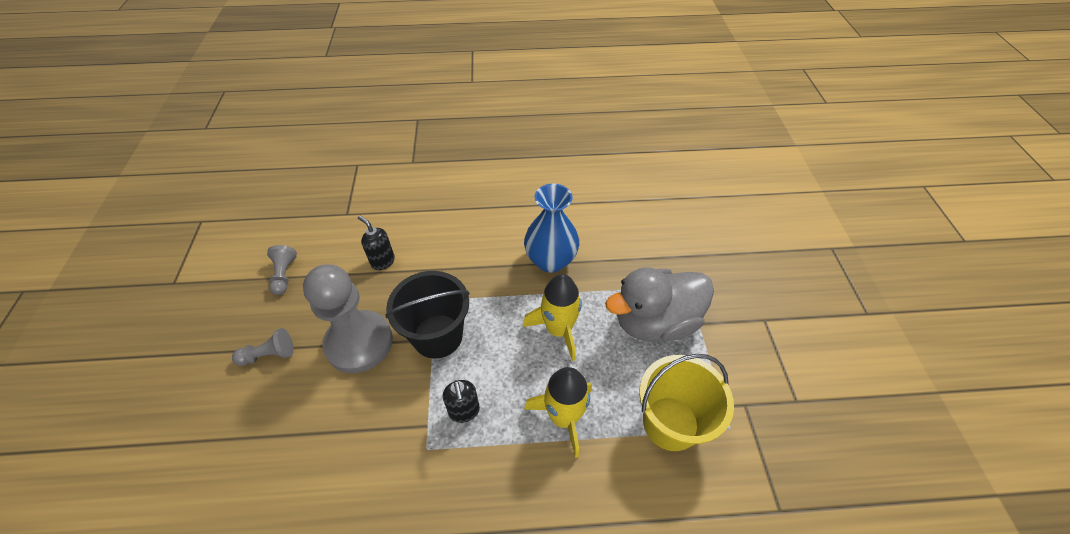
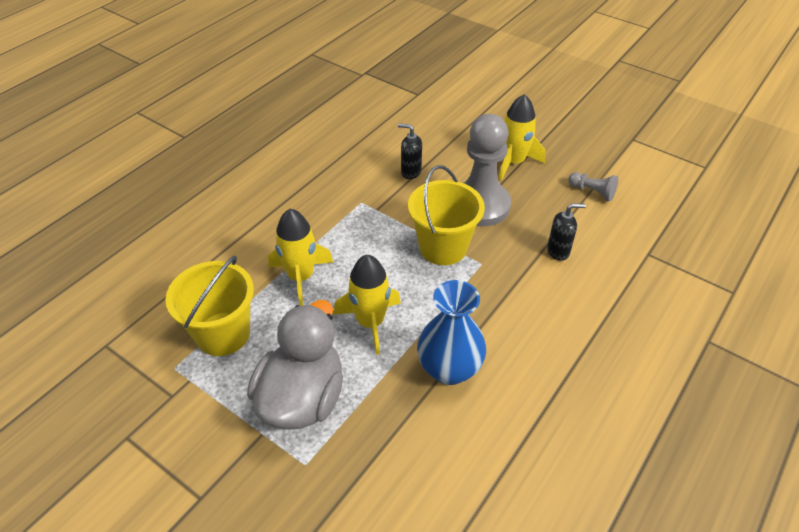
camera: 130 degrees right, 5 degrees down
(269, 355) = (513, 162): grey pawn -> yellow rocket
(437, 336) = (443, 247): black bucket -> yellow bucket
(464, 411) = (365, 230): black soap dispenser -> black soap dispenser (410, 172)

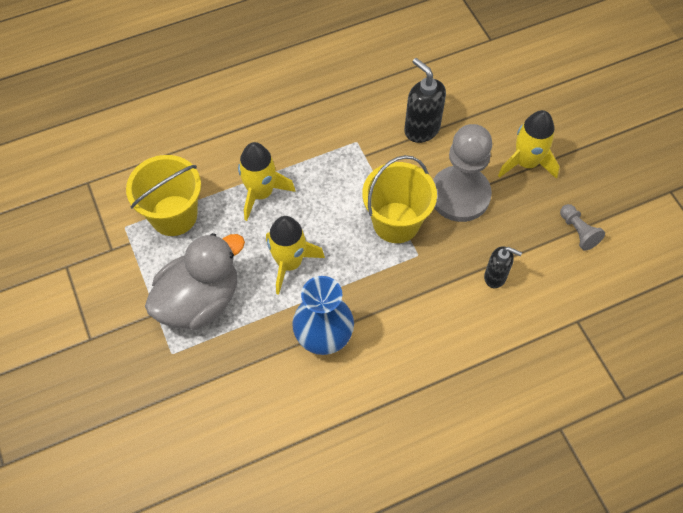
camera: 30 degrees right, 15 degrees up
(410, 172) = (421, 129): black soap dispenser -> black soap dispenser, size x1.55

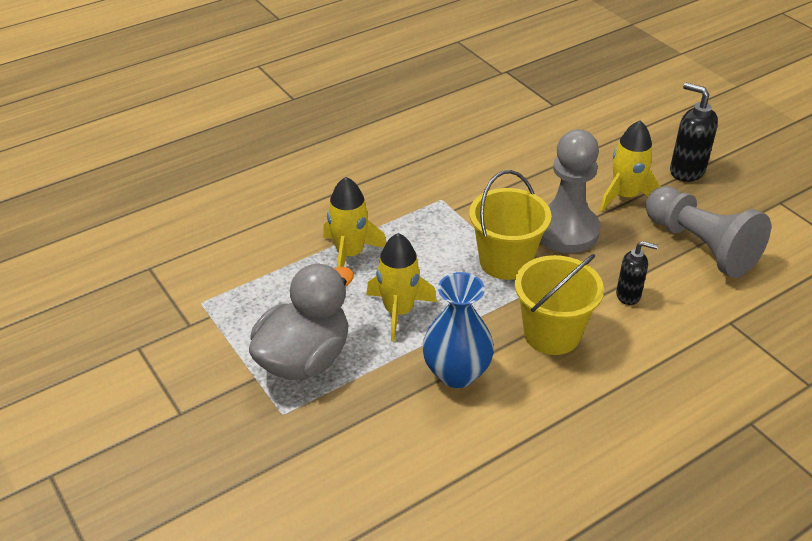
camera: 10 degrees left, 20 degrees down
(174, 215) = (256, 285): yellow bucket -> yellow bucket (552, 334)
(421, 129) = (507, 181): black soap dispenser -> black soap dispenser (686, 171)
(578, 231) = (700, 246): grey pawn -> grey pawn, size x2.27

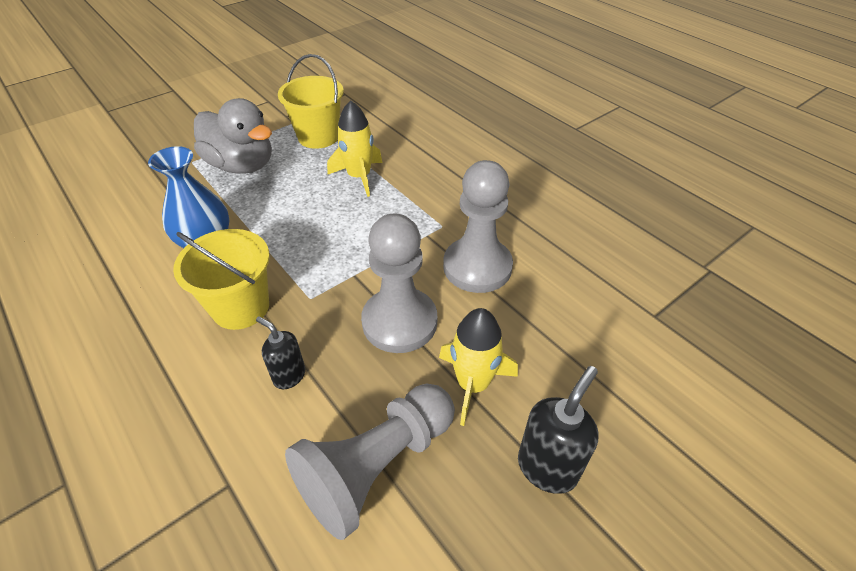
camera: 85 degrees right, 5 degrees up
(398, 311) = (286, 207): yellow rocket -> none
(499, 183) = (477, 267): none -> grey pawn
(505, 261) = (348, 273): yellow bucket -> yellow bucket (318, 137)
(628, 295) = (289, 376): black soap dispenser -> black soap dispenser turned 120 degrees clockwise

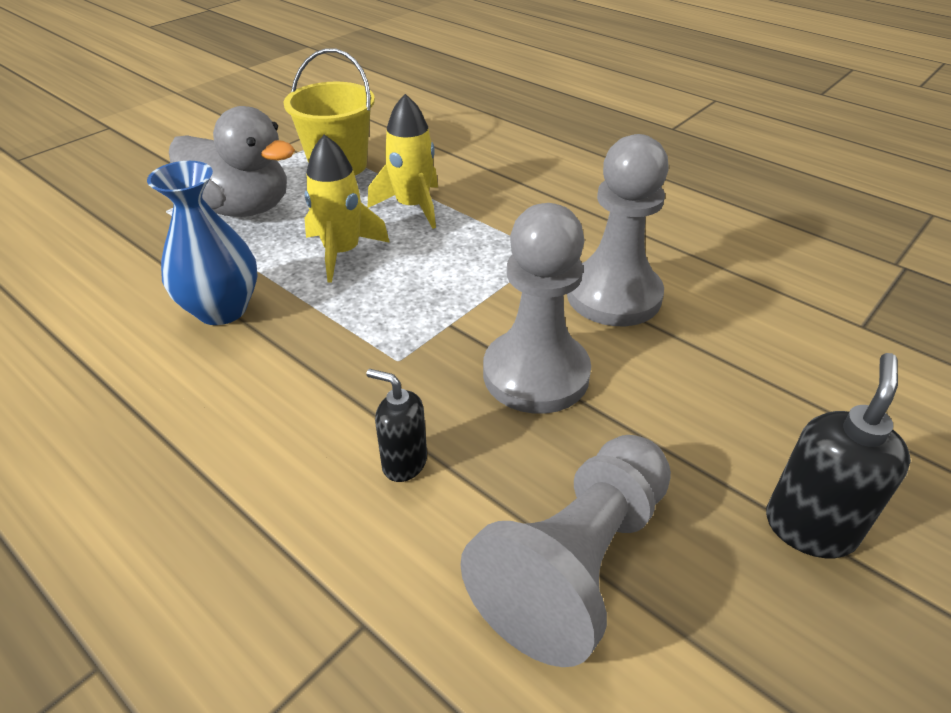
camera: 10 degrees left, 5 degrees down
(241, 307) = (301, 384): yellow bucket -> none
(472, 384) = (666, 438): yellow rocket -> yellow rocket (342, 252)

